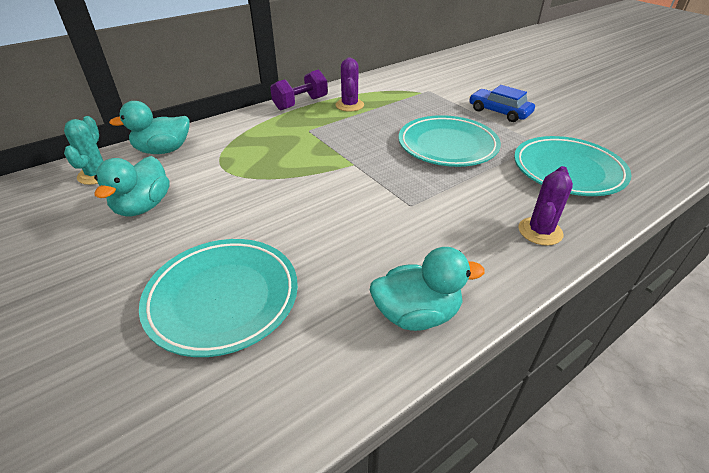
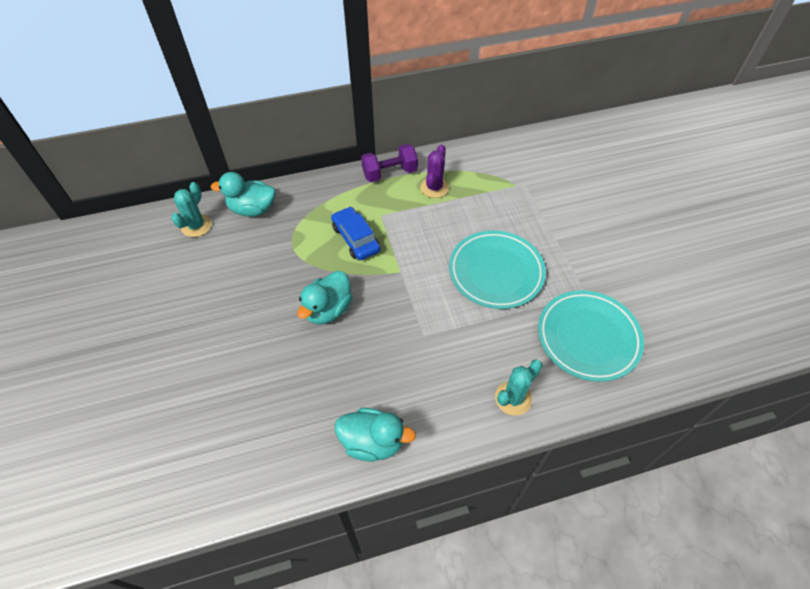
camera: 20 degrees right, 15 degrees up
(143, 206) = (221, 274): turquoise duck -> turquoise duck (328, 309)
(223, 298) = (250, 383): turquoise plate -> none
(499, 112) = (577, 237): blue car -> blue car (356, 238)
(540, 231) = (513, 398): purple cactus -> turquoise cactus

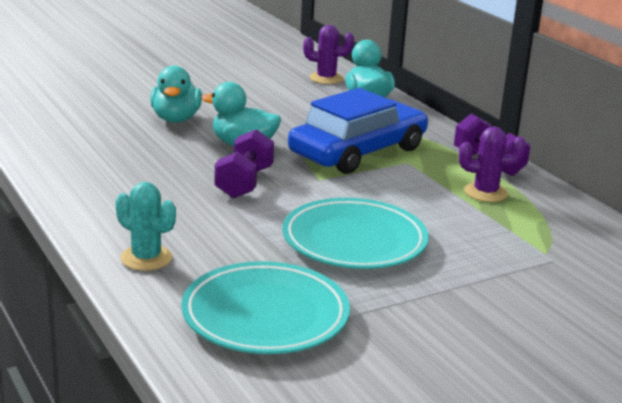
camera: 75 degrees right, 30 degrees down
(196, 226) = (326, 78): turquoise cactus -> purple cactus
(356, 238) = (358, 151): blue car -> blue car, size x1.79
(372, 442) = (76, 179): turquoise duck -> turquoise duck (176, 119)
(399, 320) = (244, 183): none -> purple dumbbell

